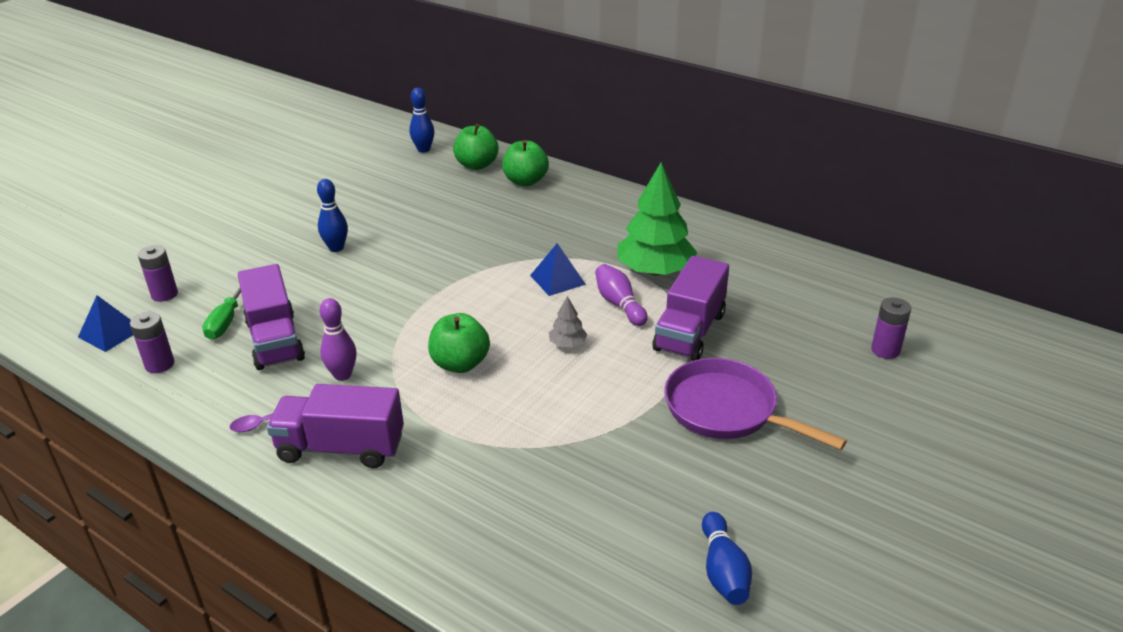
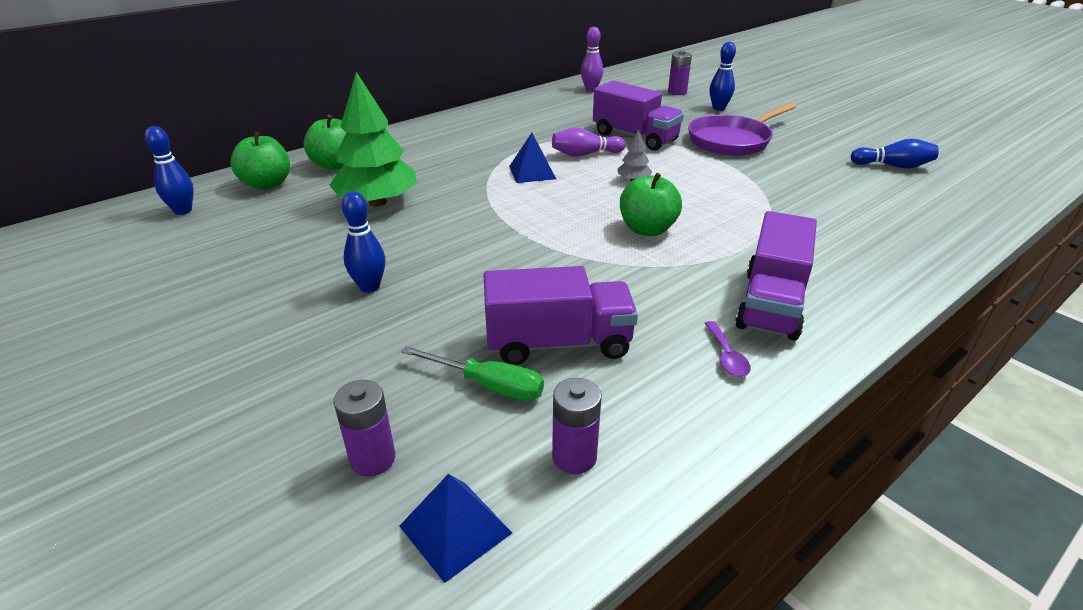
camera: 75 degrees left, 0 degrees up
(342, 375) = (646, 296): purple bowling pin -> purple bowling pin (591, 89)
(655, 270) = (543, 136): green tree -> green tree (377, 202)
(845, 392) = (718, 108): none -> blue bowling pin

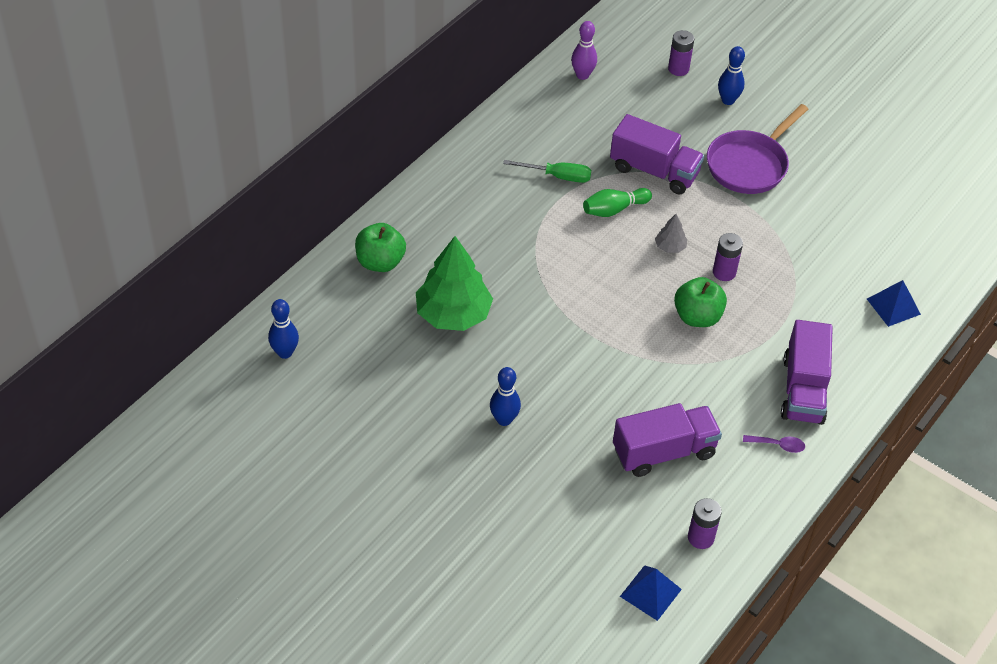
camera: 15 degrees left, 15 degrees up
(267, 184) = (334, 303): green apple -> none
(372, 459) = (584, 560): purple battery -> purple battery (724, 272)
(488, 385) = (630, 495): green screwdriver -> green screwdriver (557, 176)
(532, 172) = (573, 247): blue pyramid -> blue pyramid (893, 306)
(585, 154) = (614, 209): purple bowling pin -> green bowling pin
(726, 356) = (778, 445): purple spoon -> purple spoon turned 60 degrees counterclockwise
(892, 166) = (898, 190): blue bowling pin -> none

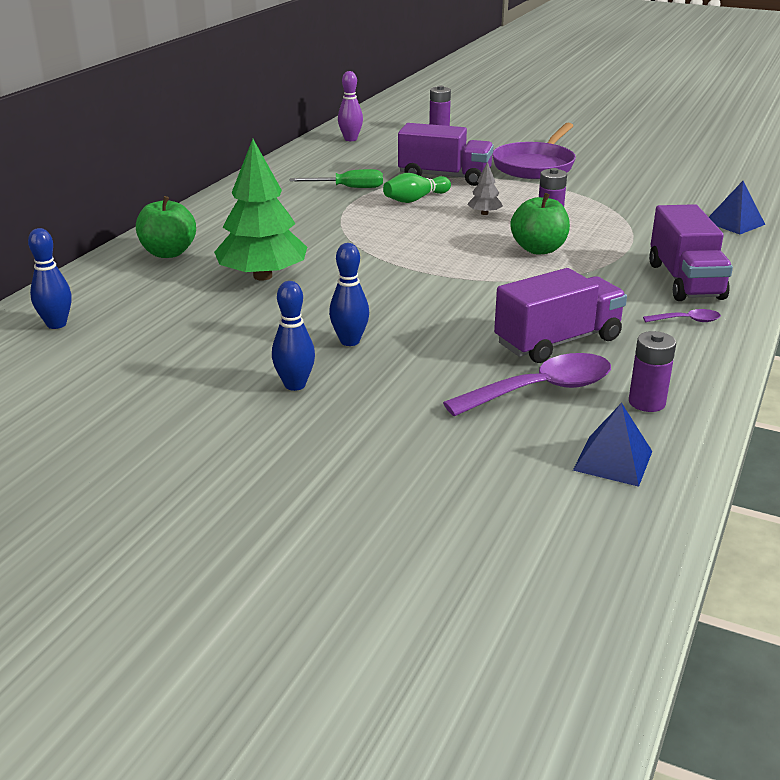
camera: 10 degrees left, 20 degrees down
(630, 508) = (542, 390): none -> purple spoon
(728, 100) = (494, 139): blue bowling pin -> blue bowling pin (295, 385)

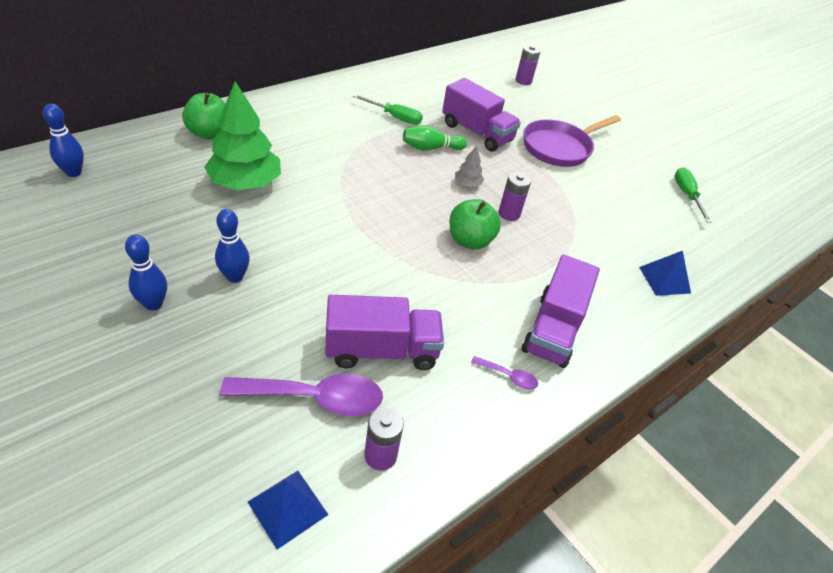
camera: 20 degrees right, 15 degrees up
(350, 139) = (447, 67): purple bowling pin -> none
(685, 166) = (686, 195): none -> green screwdriver

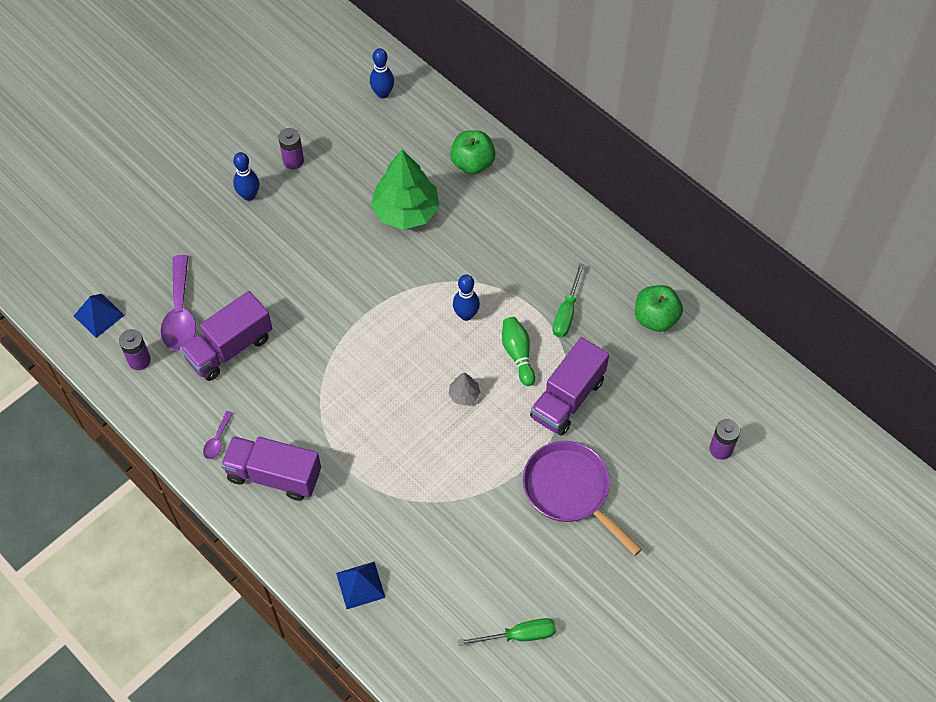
camera: 90 degrees right, 15 degrees up
(235, 277) = (287, 235): blue bowling pin -> blue bowling pin (466, 315)
(381, 350) = (229, 348): purple truck -> purple truck turned 60 degrees clockwise
(470, 241) = (374, 402): green apple -> green apple (655, 318)
(509, 214) = (425, 436): purple battery -> purple battery (293, 161)

